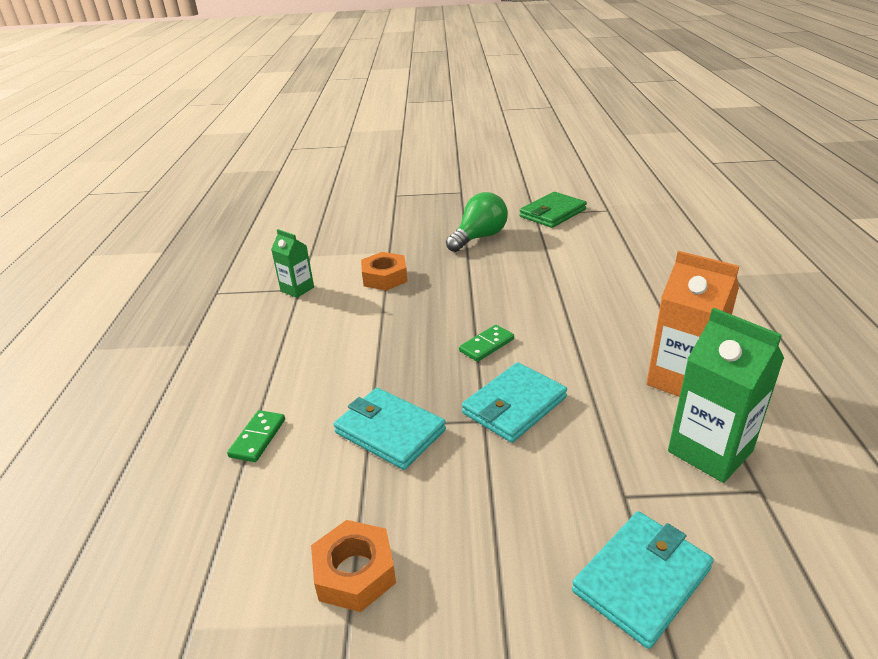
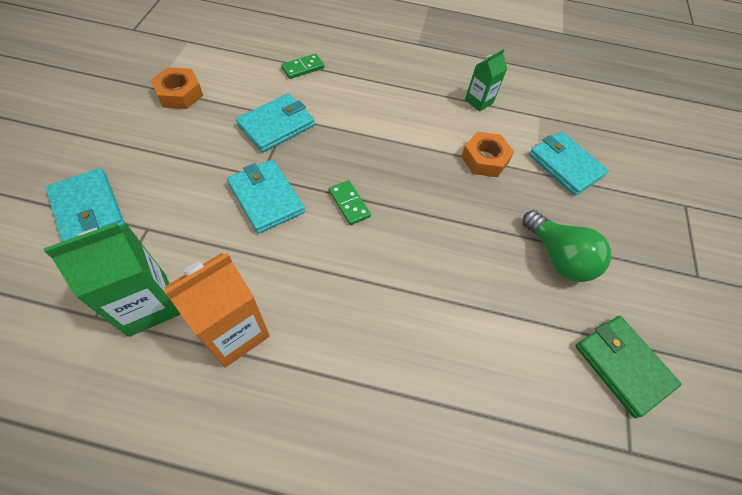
camera: 95 degrees right, 25 degrees up
(258, 438) = (303, 68): green domino -> green domino turned 60 degrees counterclockwise
(374, 240) = (565, 165): none -> turquoise wallet

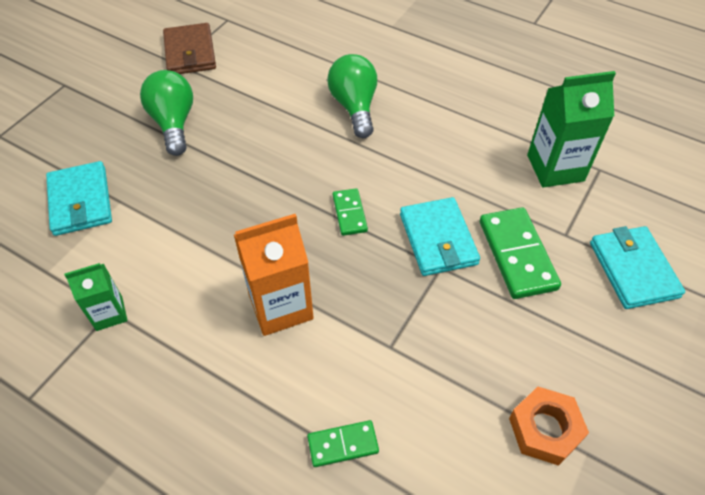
camera: 155 degrees left, 5 degrees down
(195, 199) = (517, 255): none -> green domino
(234, 332) = (481, 134): orange carton -> orange carton (280, 306)
(276, 125) = (408, 336): turquoise wallet -> none
(391, 332) = (354, 107): none -> green light bulb
(484, 159) = (168, 229): orange nut -> none
(622, 365) = (190, 53): green wallet -> brown wallet

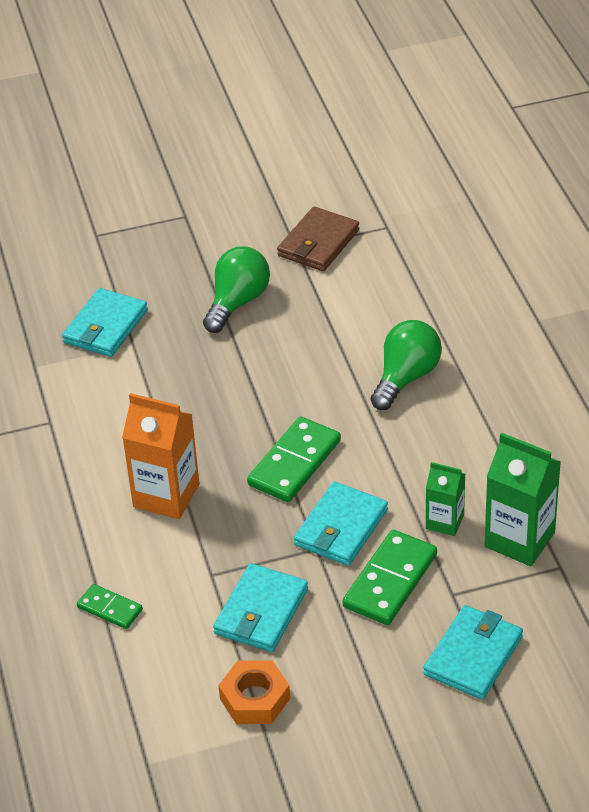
camera: 45 degrees right, 10 degrees down
(109, 313) = (48, 423): green carton -> green carton (444, 522)
(349, 213) = (294, 463): green domino -> green domino, size x1.77
(462, 349) = (261, 611): none -> turquoise wallet

